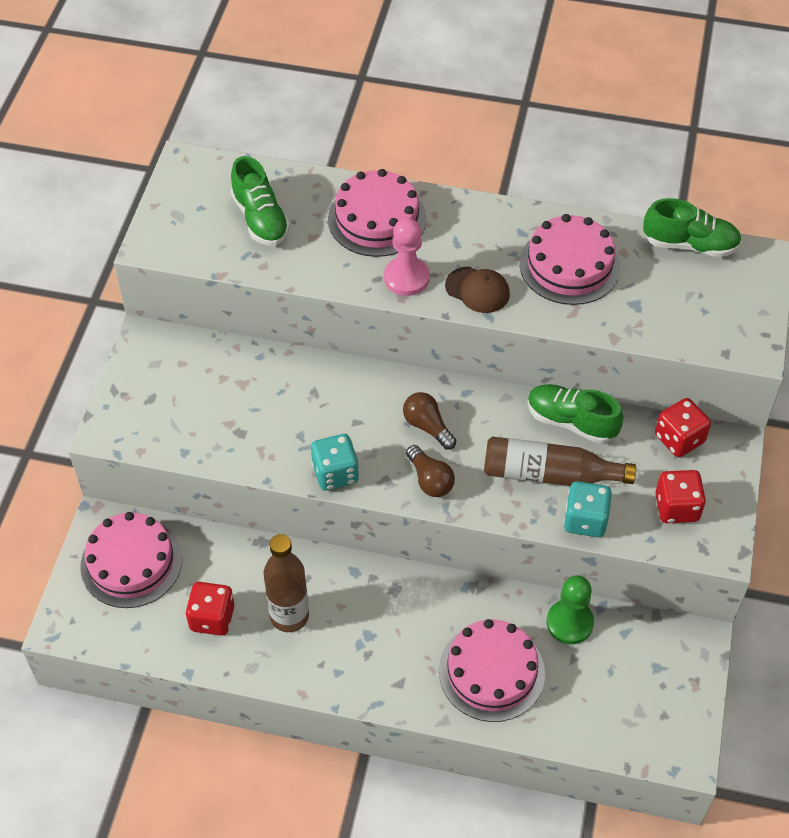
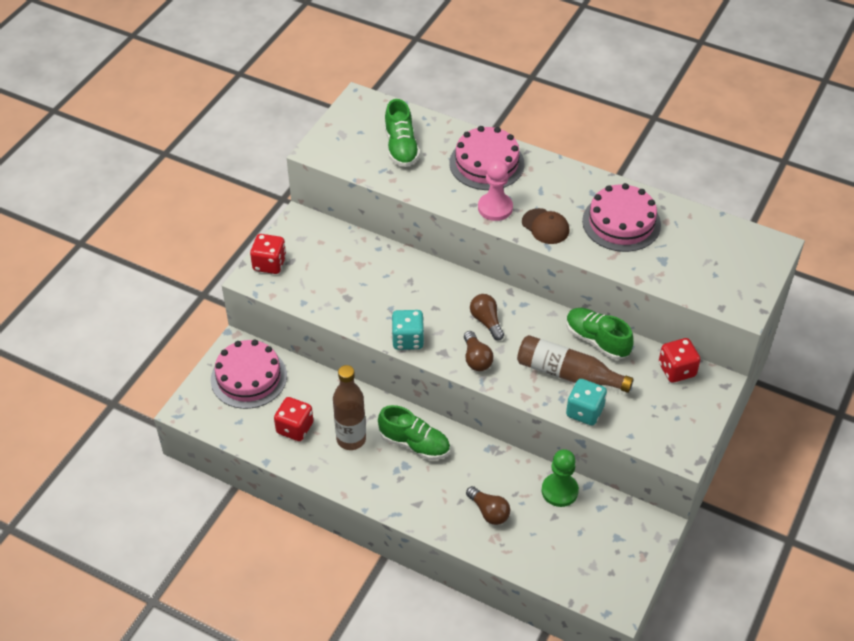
camera: 15 degrees right, 5 degrees down
(491, 672) = (489, 511): pink cake -> brown light bulb
(676, 507) = (658, 418): red dice -> red dice (269, 264)
(690, 245) = (720, 226): green shoe -> green shoe (414, 444)

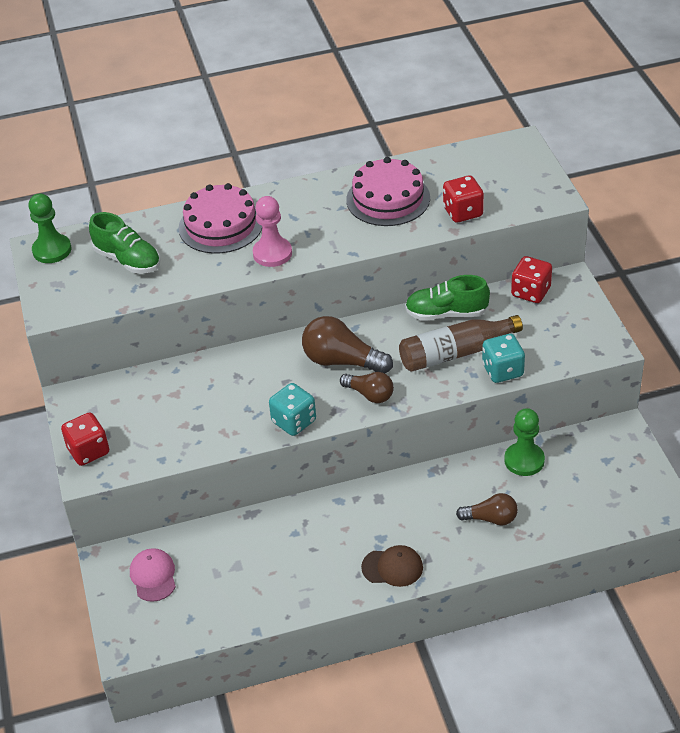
camera: 40 degrees left, 5 degrees down
(249, 377) = (153, 576): pink cake -> pink cap
(295, 428) = (248, 584): red dice -> red dice (463, 212)
(351, 439) = (309, 554): brown bottle -> none
(365, 108) = (52, 250): none -> green pawn
(414, 444) = (368, 515): green shoe -> none
(486, 322) = (342, 361): brown light bulb -> brown light bulb, size x1.61
(545, 226) = (332, 240): brown cap -> brown cap (392, 567)

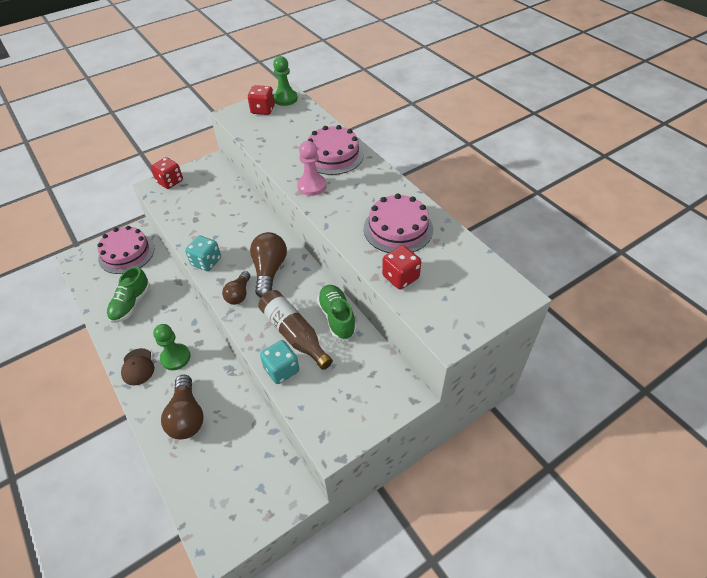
camera: 70 degrees right, 5 degrees up
(128, 260) = (285, 128): green shoe -> green shoe (131, 304)
(153, 576) = (126, 253): pink cap -> pink cake
(491, 518) = (187, 416): brown light bulb -> brown light bulb, size x1.61
(524, 460) = (249, 425): green pawn -> green pawn (175, 357)
(530, 292) = (382, 368): red dice -> red dice (263, 110)

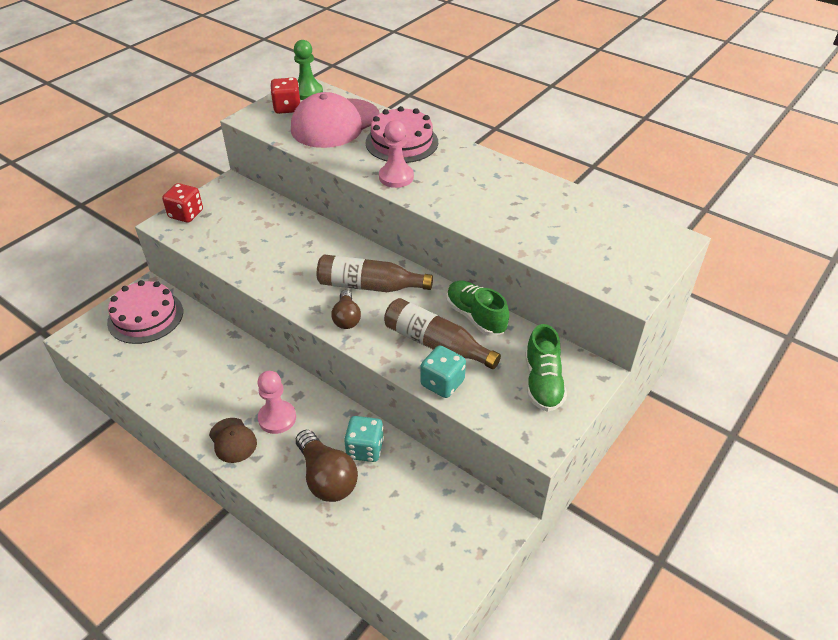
camera: 20 degrees left, 5 degrees down
(131, 304) = (185, 373): green shoe -> green shoe (542, 382)
(175, 357) = (277, 418): green pawn -> pink pawn
(206, 262) = (286, 292): turquoise dice -> turquoise dice (365, 449)
(269, 271) = (369, 286): brown light bulb -> brown bottle
(291, 129) = (335, 123): none -> pink cap
(398, 228) = (518, 202): pink cake -> none
(400, 277) = (549, 247): red dice -> none

